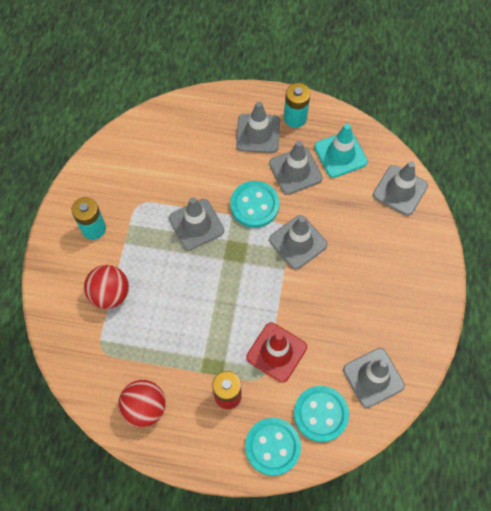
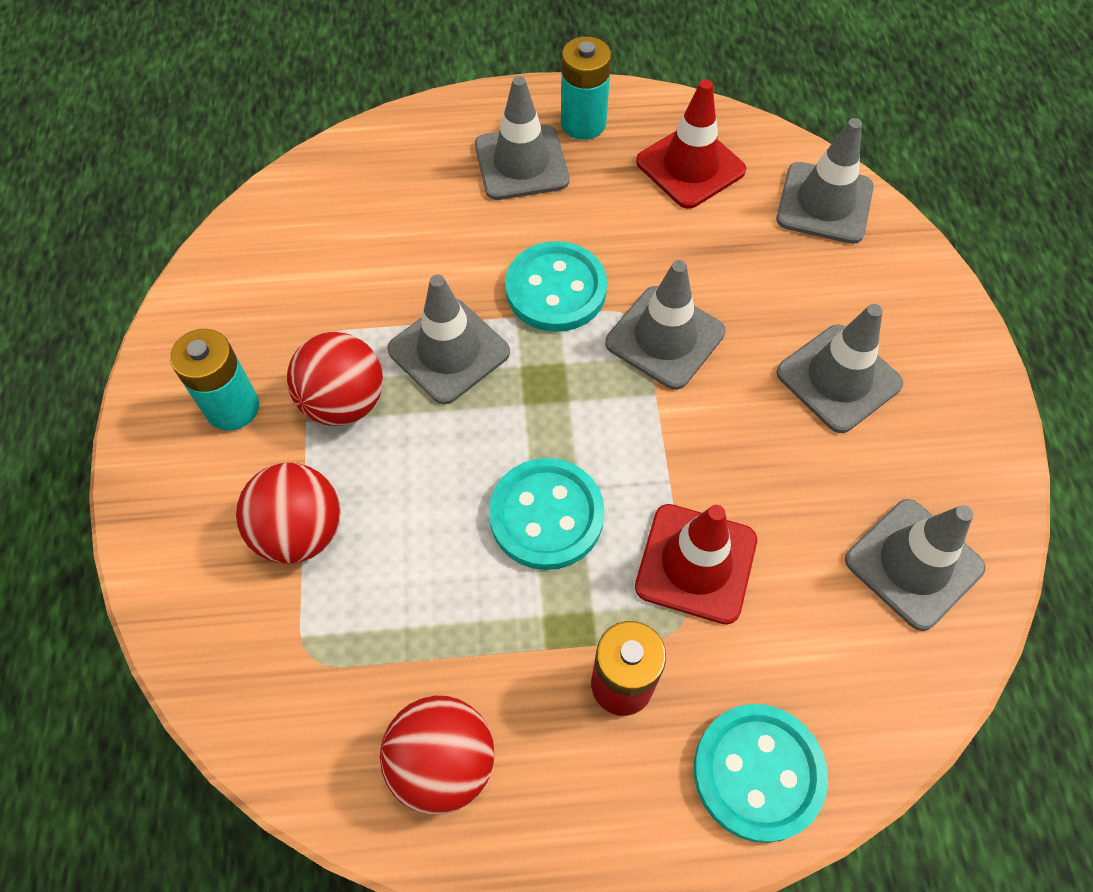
camera: 15 degrees left, 5 degrees down
(143, 238) = (344, 402): none -> red ball
(295, 171) = (615, 212): grey traffic cone -> grey traffic cone (838, 378)
(320, 414) = (835, 670): turquoise button -> turquoise button (546, 515)
(340, 154) = (690, 166): turquoise traffic cone -> red traffic cone

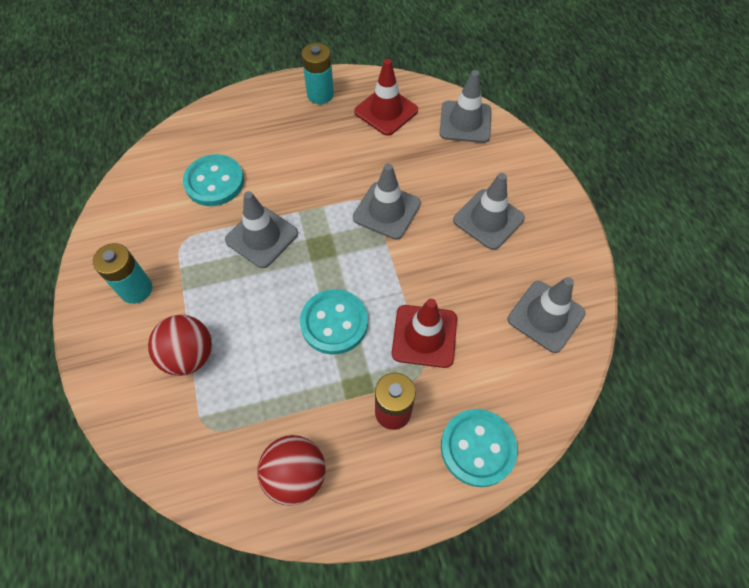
camera: 10 degrees left, 0 degrees up
(344, 402) = (203, 276): red ball -> none
(521, 163) = (287, 122): grey traffic cone -> none
(556, 289) = (319, 192): turquoise button -> turquoise button (214, 182)

